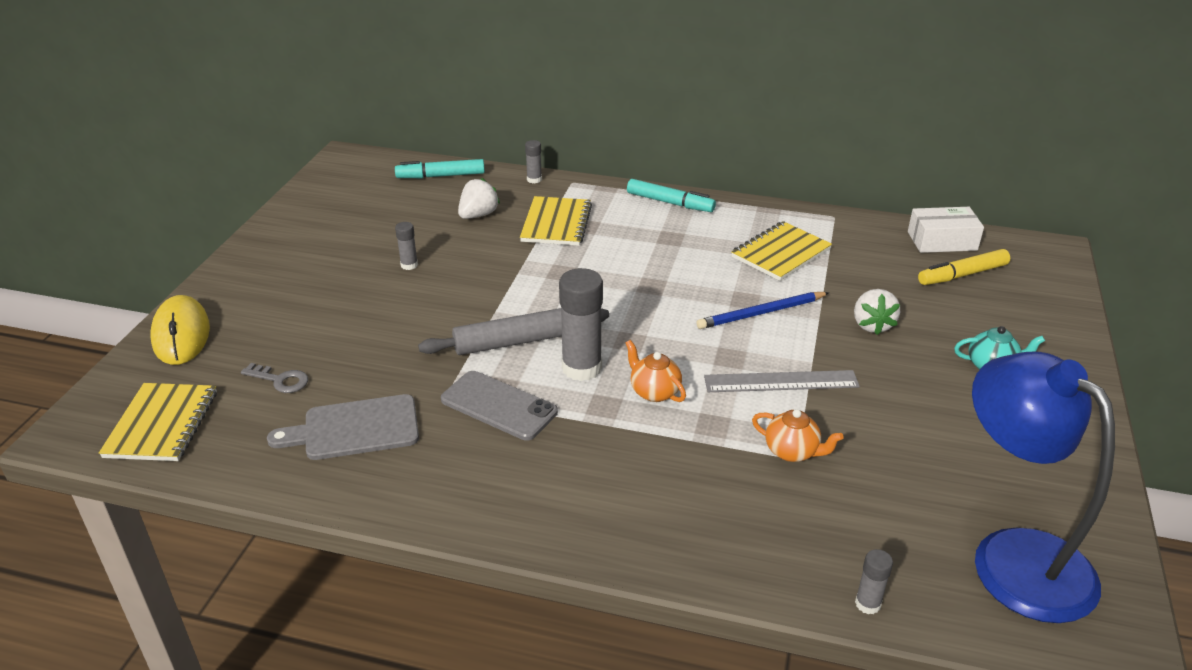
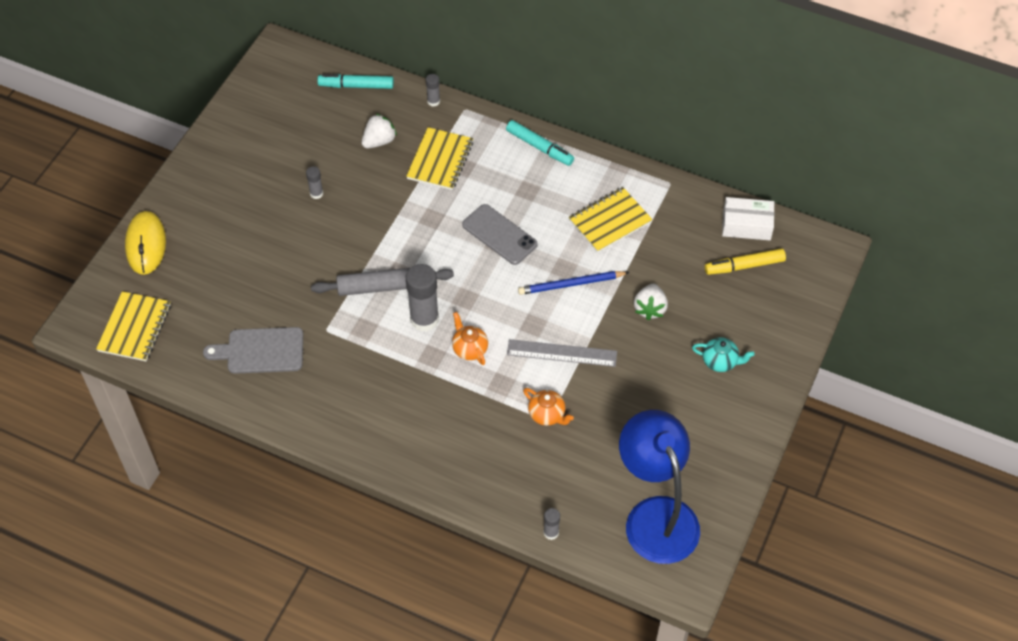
camera: 10 degrees right, 20 degrees up
(280, 380) = (214, 299): grey key -> none
(499, 406) = (360, 345): grey phone -> grey phone (499, 235)

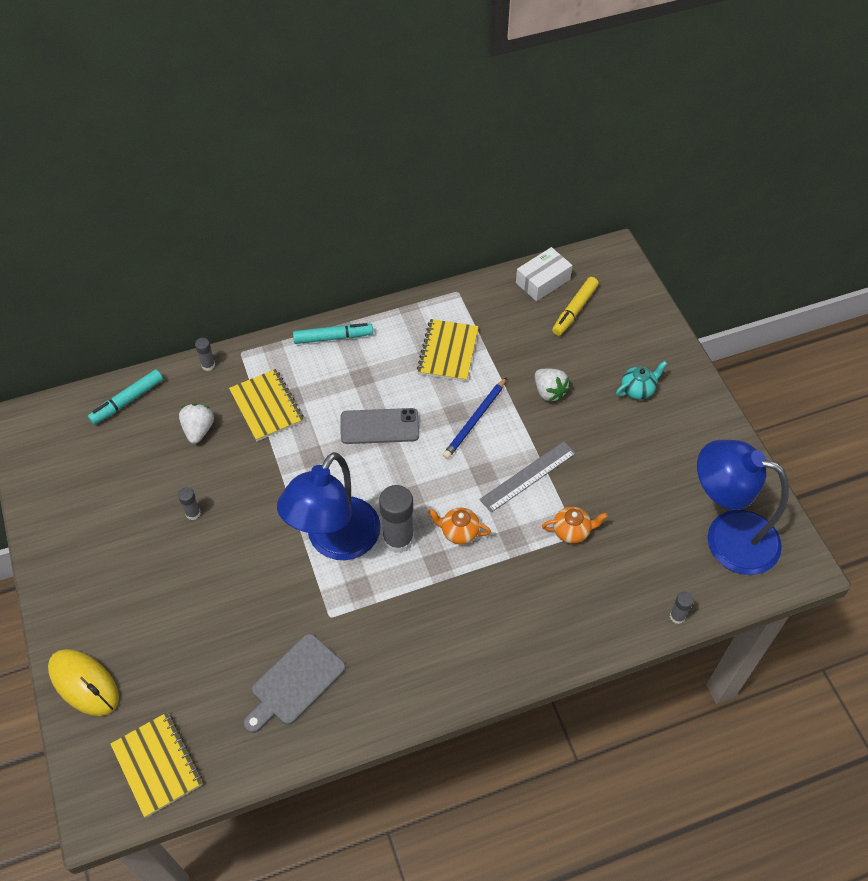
camera: 45 degrees left, 0 degrees up
(383, 286) = (335, 542): grey rolling pin -> blue lamp

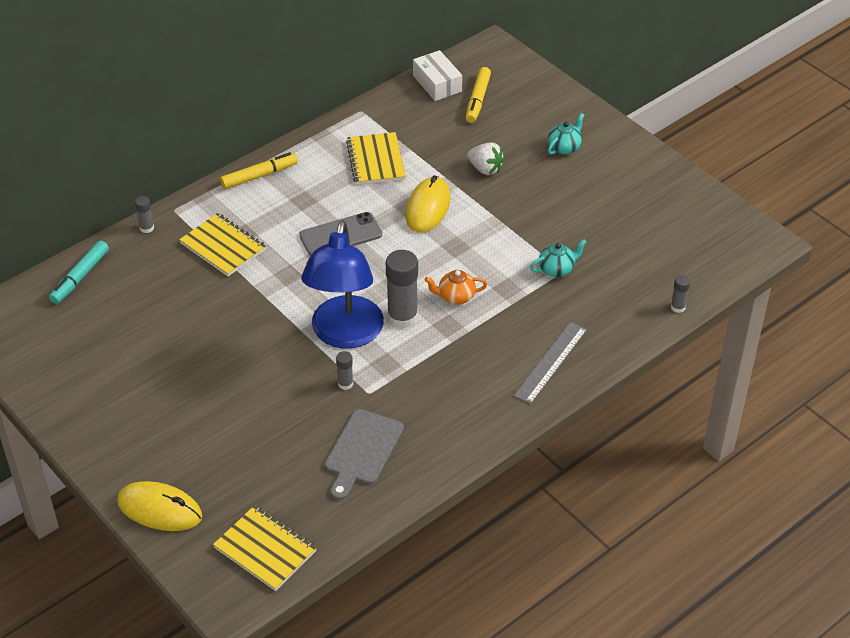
camera: 20 degrees left, 10 degrees down
(193, 513) = (195, 349): grey glue stick -> grey glue stick (345, 384)
(198, 430) = (165, 282): white strawberry -> none
(332, 337) = (259, 176): turquoise marker -> yellow marker
(475, 420) = (428, 208): blue pencil -> yellow mouse
(528, 476) = (497, 238): grey ruler -> grey ruler (550, 362)
(543, 281) = (437, 84): white box -> white box turned 60 degrees counterclockwise
(572, 531) = (557, 269): orange teapot -> turquoise teapot
(727, 536) = (693, 237): blue lamp -> none

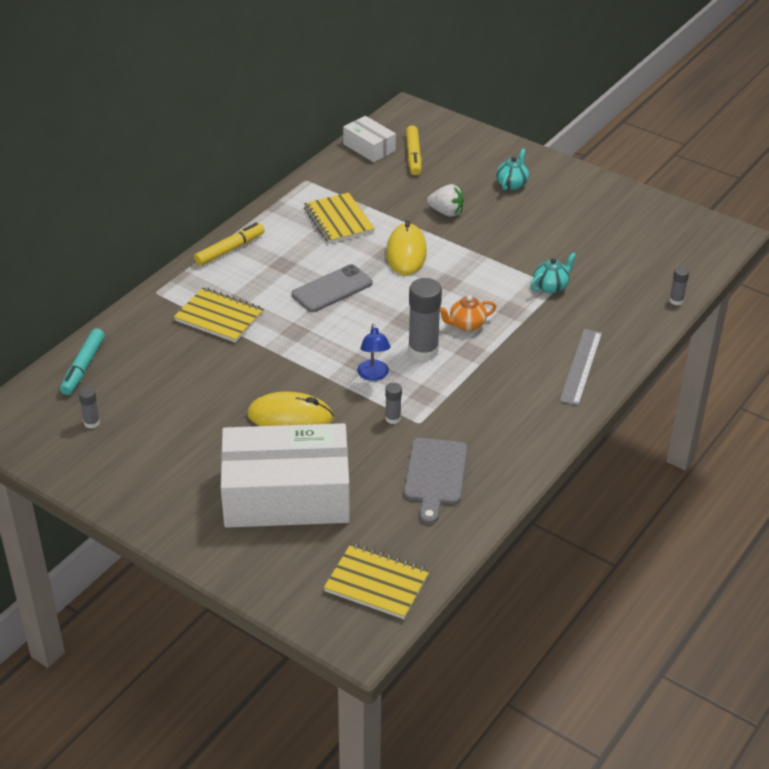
camera: 15 degrees left, 5 degrees down
(147, 228) = (134, 312): grey glue stick -> grey glue stick (92, 423)
(160, 509) = (253, 566): yellow mouse -> yellow mouse (290, 417)
(216, 443) = (286, 495): none -> white box
(345, 335) = (373, 375): blue lamp -> blue lamp, size x0.43

